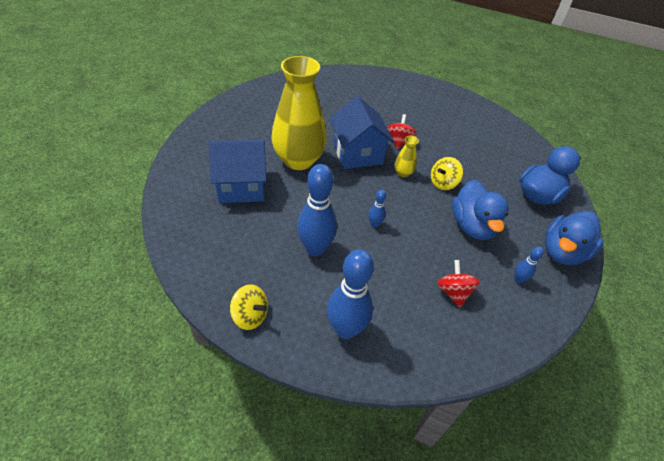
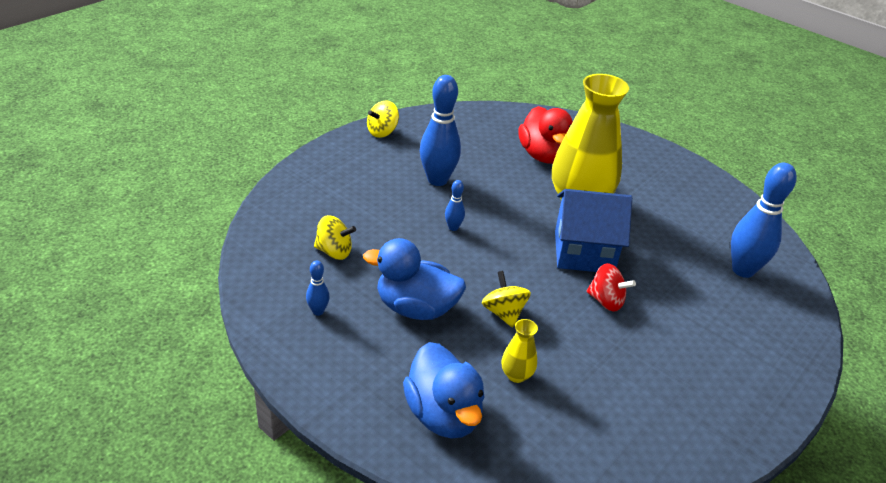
camera: 110 degrees right, 10 degrees down
(241, 186) = (543, 155): blue house -> red duck
(345, 329) = (338, 173): blue bowling pin -> blue bowling pin (743, 270)
(403, 173) = (534, 281): yellow vase -> yellow vase (516, 375)
(453, 292) = (334, 252): red spinning top -> yellow spinning top
(562, 252) = (330, 380): blue duck -> none

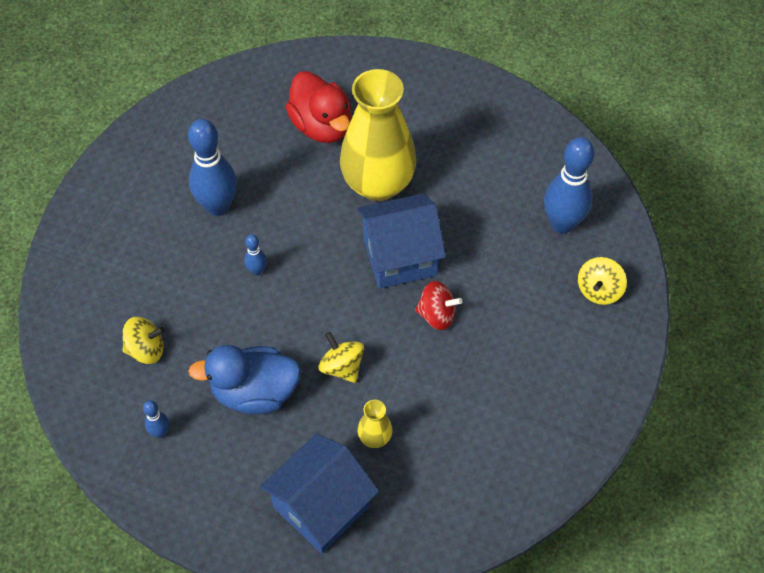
camera: 15 degrees left, 20 degrees up
(382, 132) = (130, 152): yellow spinning top -> yellow spinning top (599, 290)
(443, 414) = (321, 507): blue duck -> blue house

